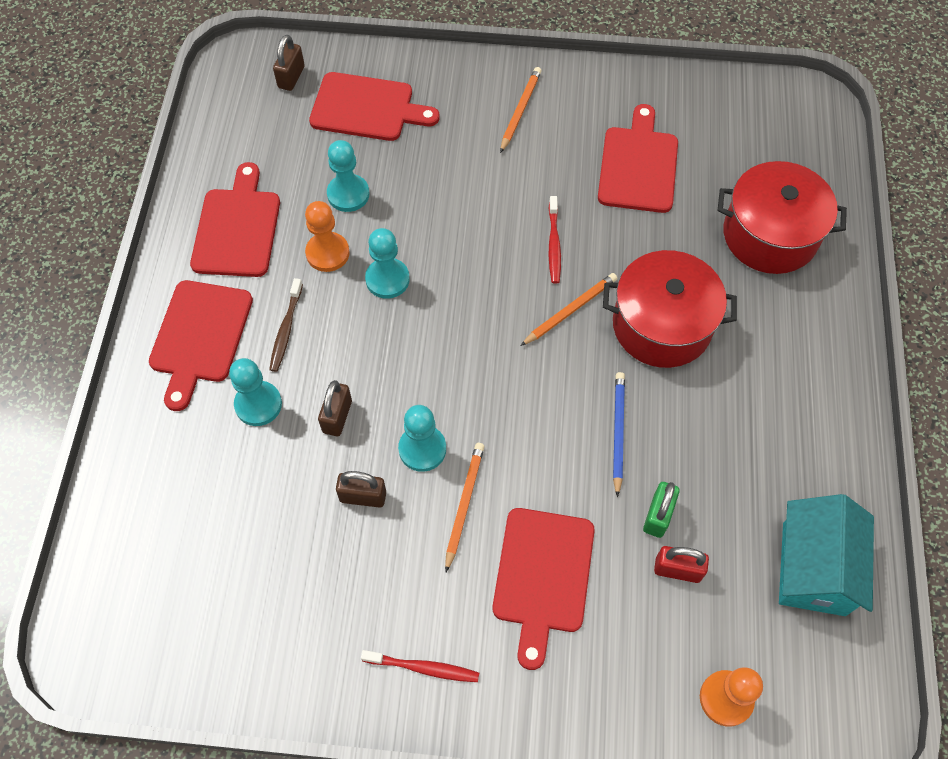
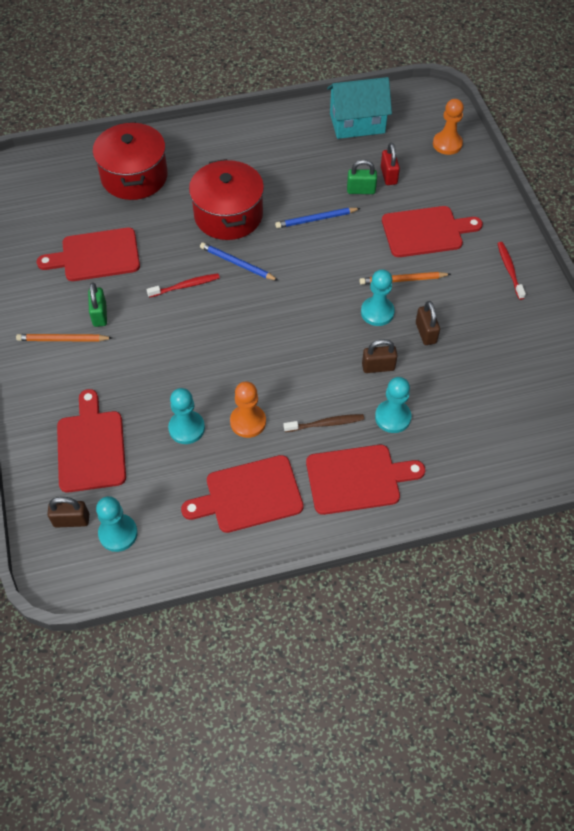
camera: 110 degrees left, 5 degrees down
(387, 279) = (255, 375): turquoise pawn -> turquoise pawn (118, 533)
(542, 150) = (99, 315): none -> green padlock
(570, 311) = (237, 263): orange pencil -> blue pencil

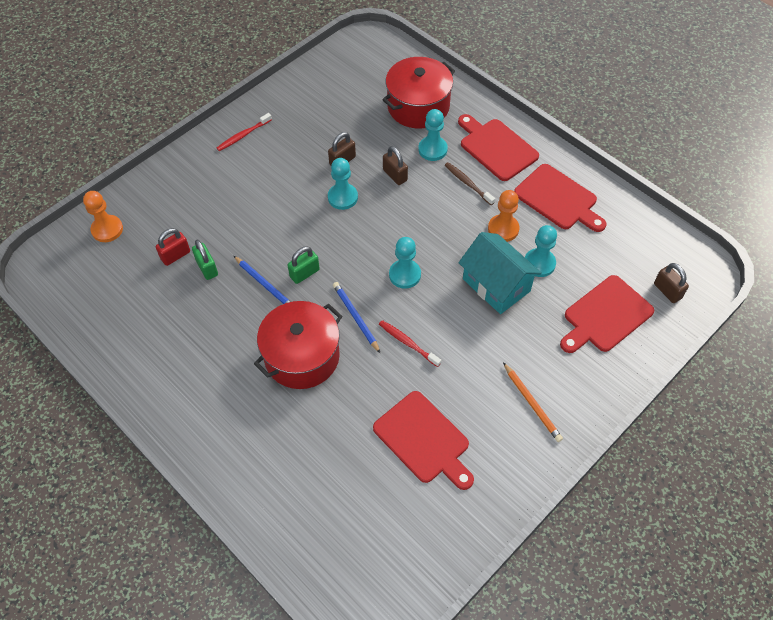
camera: 120 degrees left, 0 degrees up
(99, 315) = (486, 391): green padlock -> green padlock (304, 273)
(118, 533) = (650, 257): turquoise pawn -> turquoise pawn (405, 275)
(134, 176) = (300, 473): red pot -> red pot (418, 106)
(237, 263) = (356, 317): blue pencil -> blue pencil turned 150 degrees clockwise
(357, 123) = (111, 312): turquoise house -> turquoise house (496, 285)
(403, 280) = (297, 195): orange pencil -> none
(425, 231) = (232, 202): red cutting board -> none

